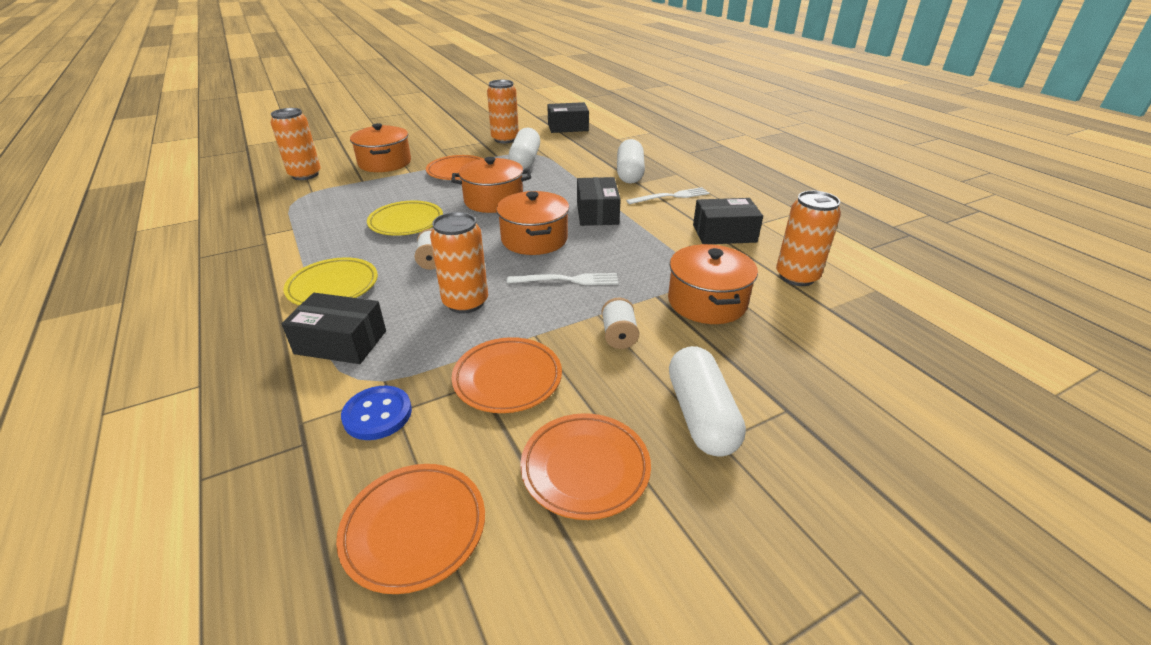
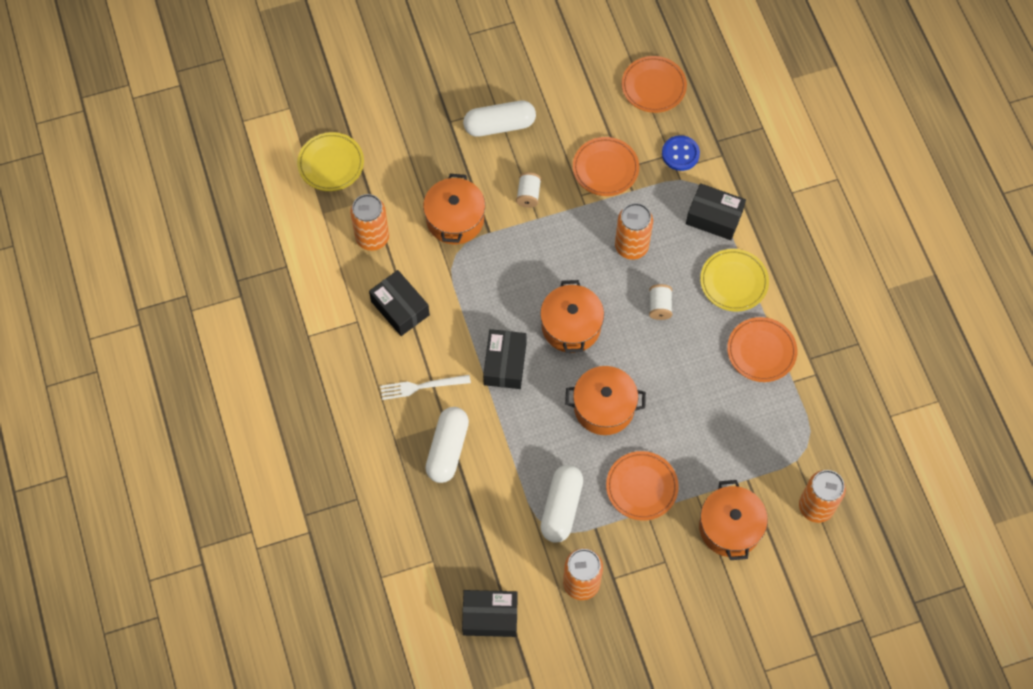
camera: 170 degrees left, 30 degrees up
(406, 222) = (688, 376): yellow plate -> yellow plate (331, 164)
(567, 280) = (552, 262): white fork -> none
(585, 468) = (570, 104): orange plate -> orange plate (761, 351)
(701, 415) = (499, 125): white capsule -> white capsule turned 75 degrees clockwise
(724, 233) = (400, 308): black box -> black box turned 45 degrees clockwise

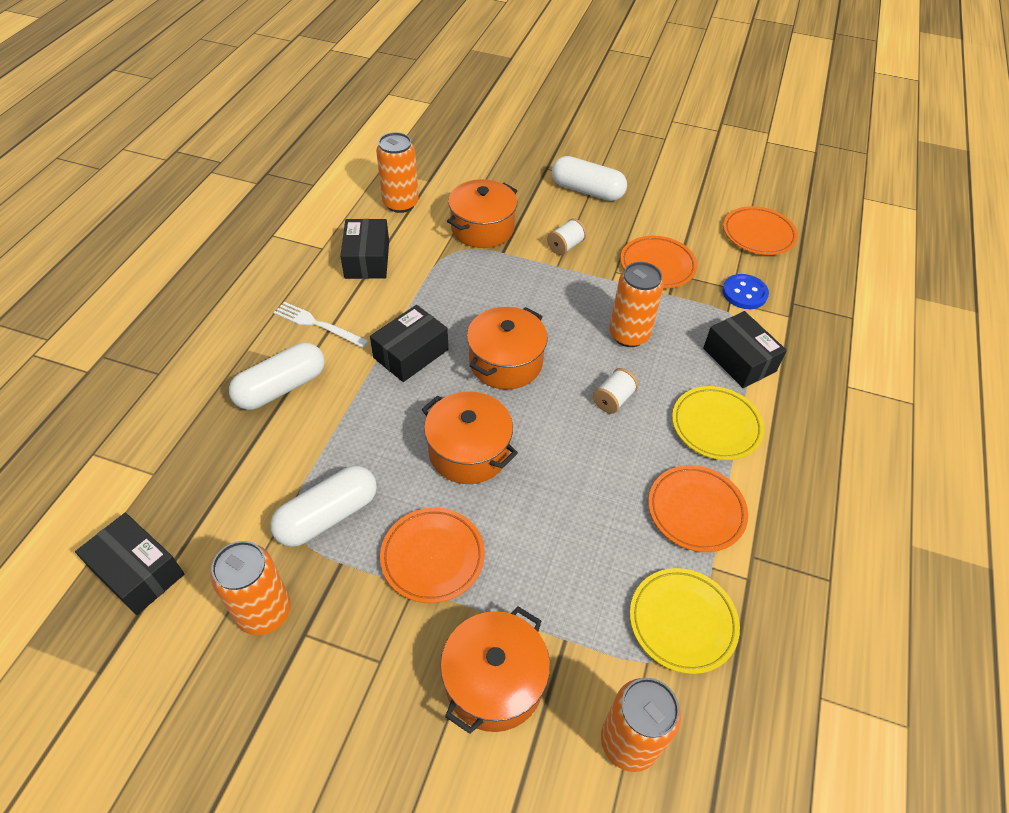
camera: 35 degrees right, 15 degrees down
(331, 164) = (422, 146): yellow plate -> yellow plate (682, 622)

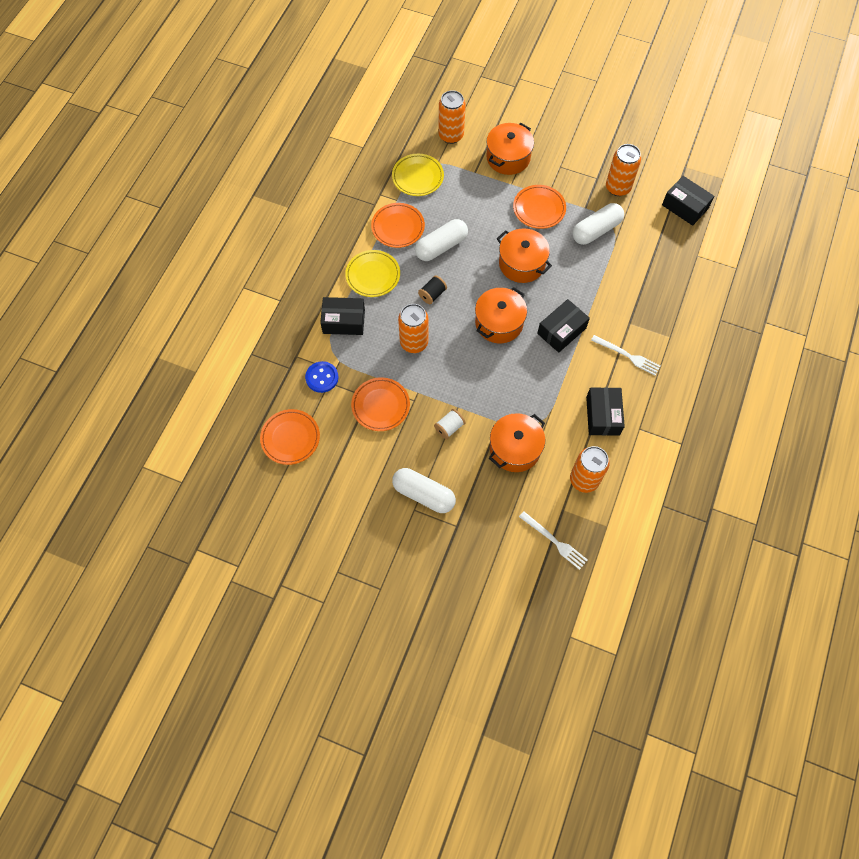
camera: 175 degrees left, 15 degrees up
(281, 387) = (640, 308): white capsule -> white capsule (441, 246)
(440, 159) = (554, 541): none -> white fork
(613, 399) = (432, 294): white spool -> black spool
(739, 359) = (344, 321): black box -> black box turned 60 degrees counterclockwise

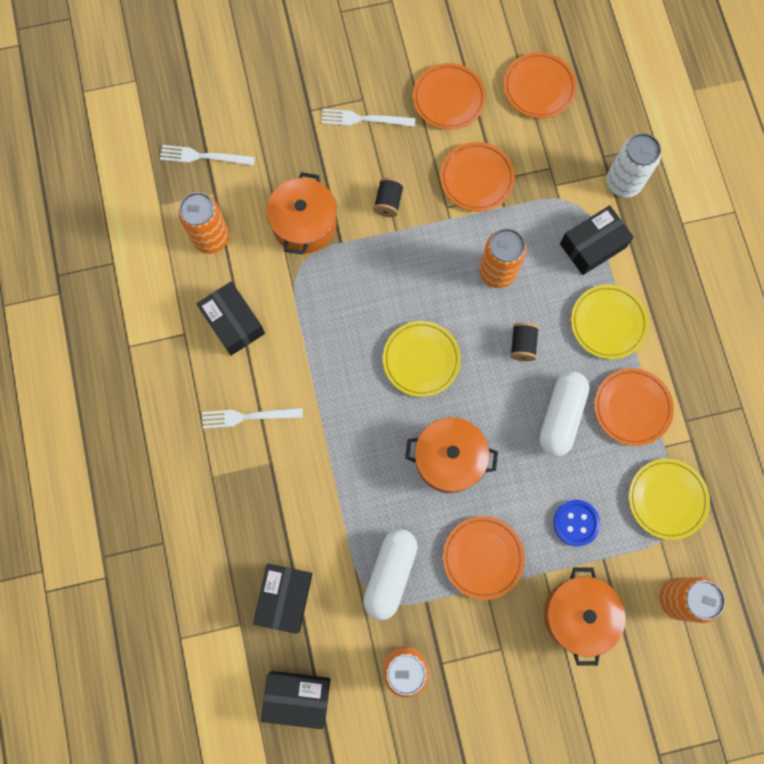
camera: 145 degrees right, 10 degrees up
(292, 345) = (623, 183): none -> white can
(322, 377) = (561, 168): blue button -> blue button (576, 523)
(355, 470) = (448, 99): none -> orange plate
(424, 494) = (364, 119): white capsule -> white fork
(449, 427) = (388, 202): white spool -> black spool
(499, 323) = (421, 360): orange pot -> yellow plate
(561, 331) = (343, 398): black box -> black box (285, 597)

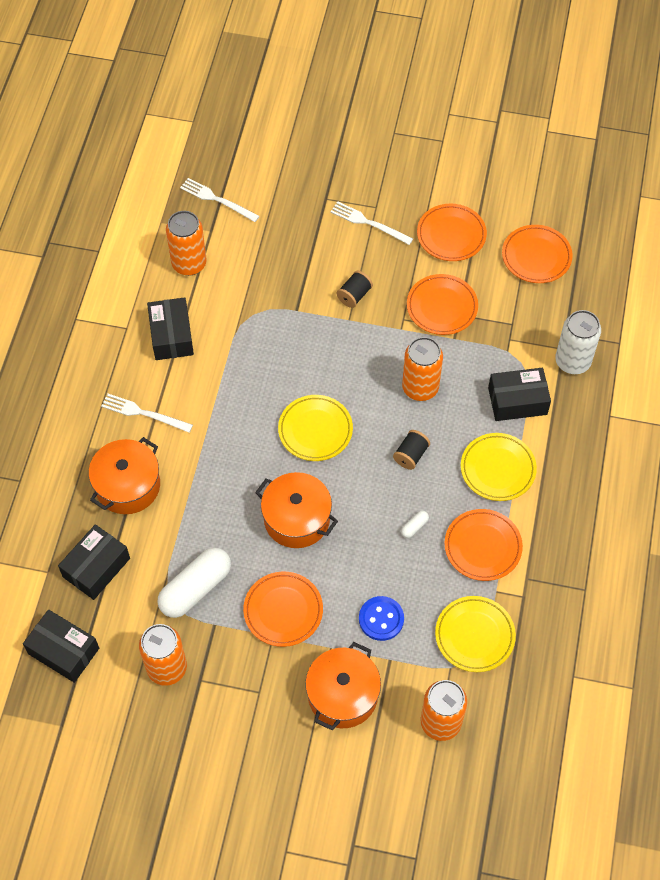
camera: 25 degrees right, 15 degrees down
(304, 224) = (273, 284): orange pot -> orange pot (127, 486)
(561, 416) = (414, 527): white capsule -> white capsule, size x0.41

